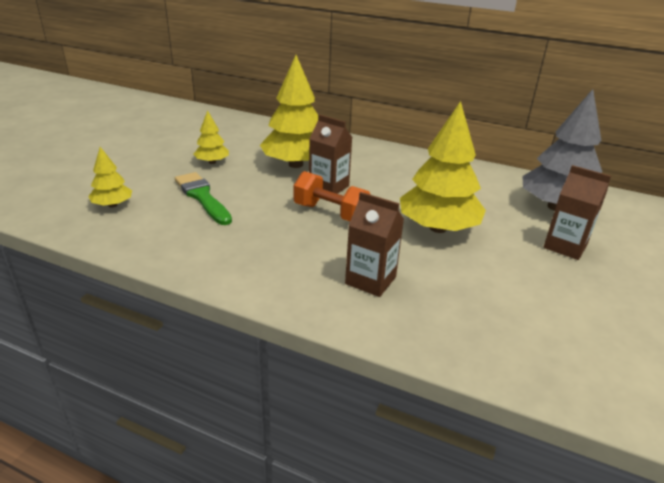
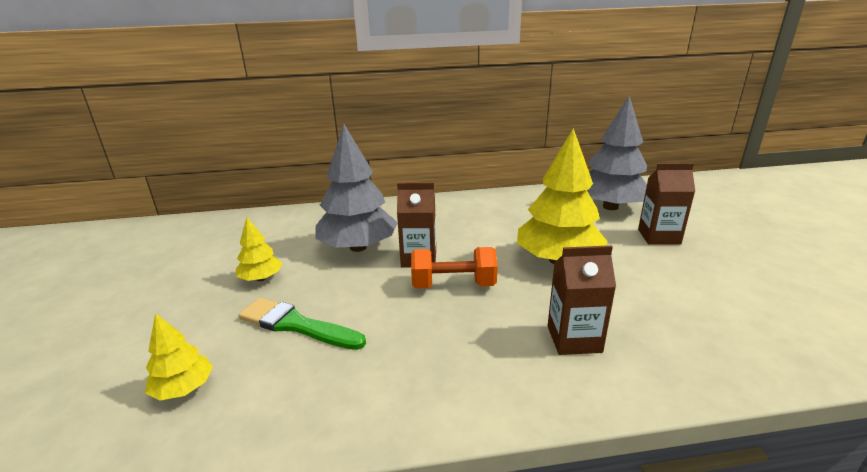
camera: 30 degrees left, 5 degrees down
(295, 164) = (358, 247): yellow tree -> grey tree

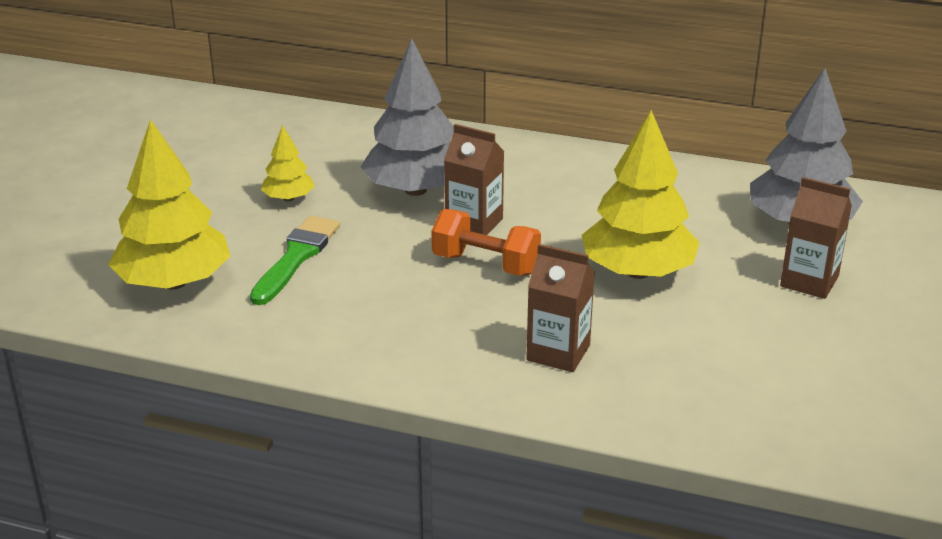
camera: 25 degrees right, 5 degrees up
(184, 388) = (174, 282): yellow tree -> yellow tree, size x2.01
(296, 325) = (296, 257): green brush -> green brush turned 60 degrees clockwise

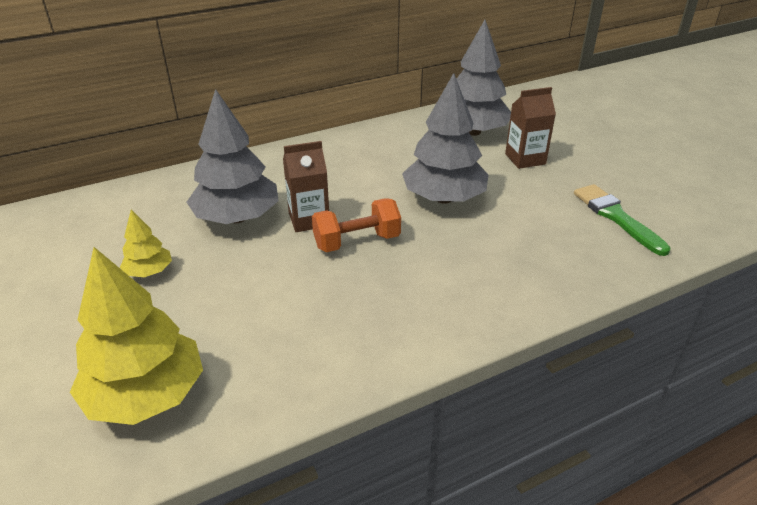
camera: 45 degrees left, 5 degrees up
(296, 257) = (221, 312): green brush -> green brush (616, 217)
(558, 353) = (483, 272): brown carton -> none
(637, 272) = (444, 198): yellow tree -> grey tree

